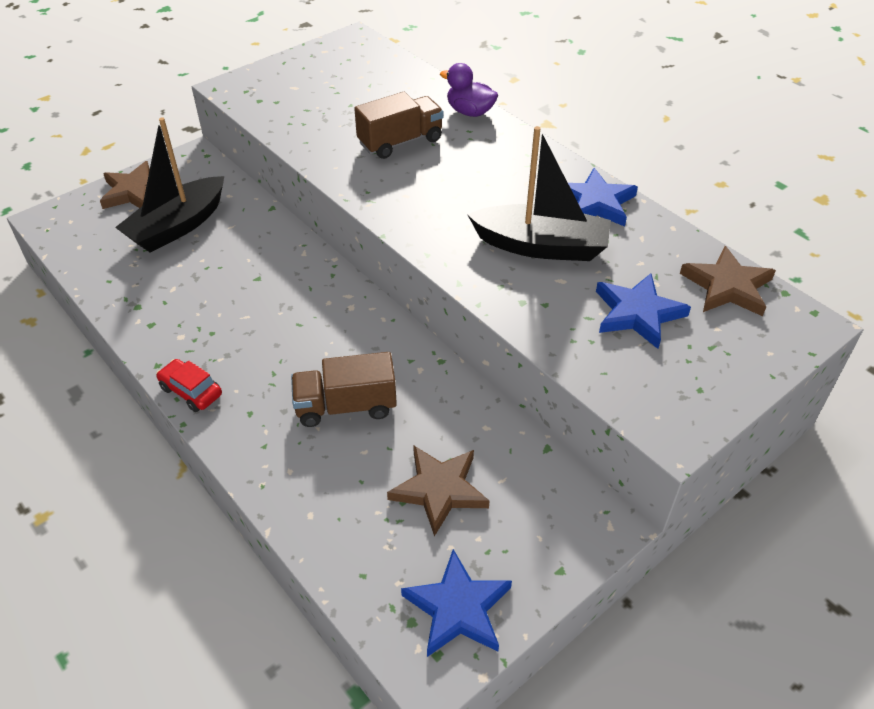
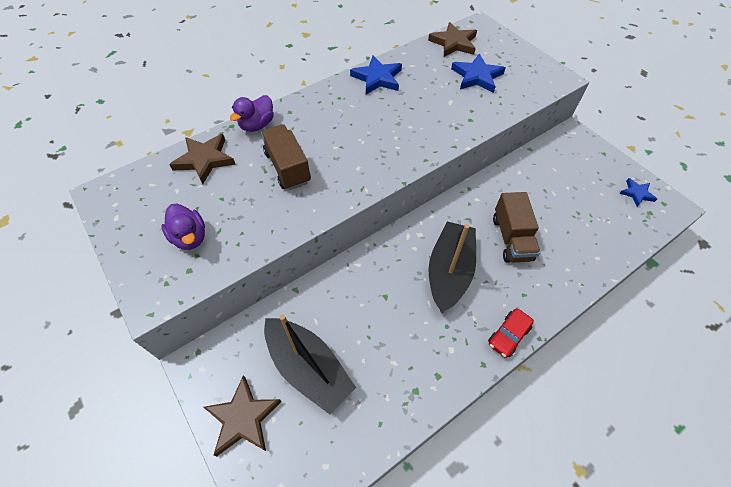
camera: 85 degrees left, 10 degrees up
(298, 94) = (190, 237): none -> purple duck
(439, 490) = (566, 196): brown star -> brown star (204, 160)
(458, 608) = (636, 193): blue star -> blue star, size x0.60
(541, 246) = (419, 106): black boat -> black boat (449, 271)

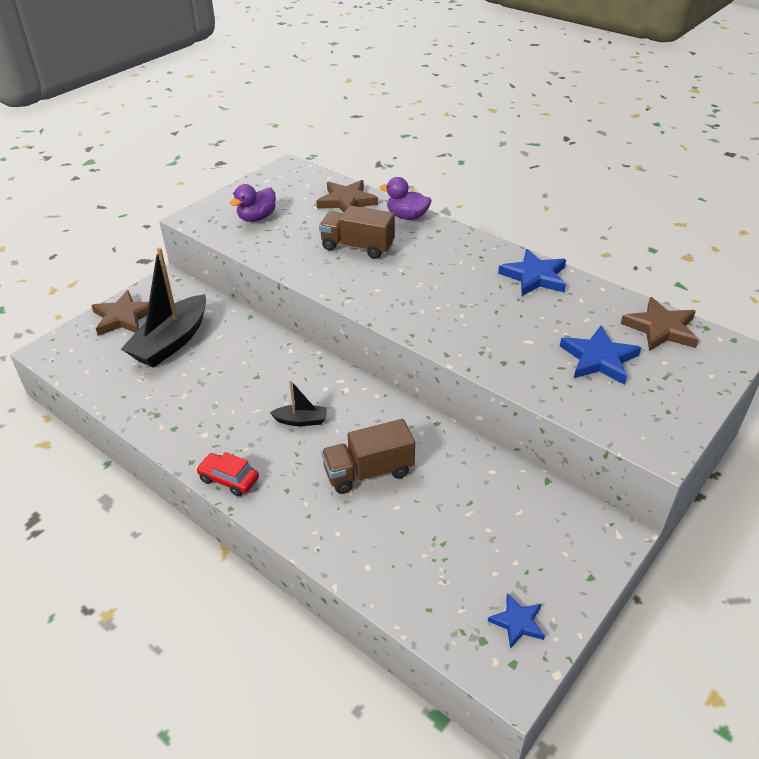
camera: 75 degrees right, 15 degrees down
(287, 167) = (357, 247): brown truck -> brown truck turned 120 degrees counterclockwise
(449, 271) = (301, 420): black boat -> black boat, size x0.47

